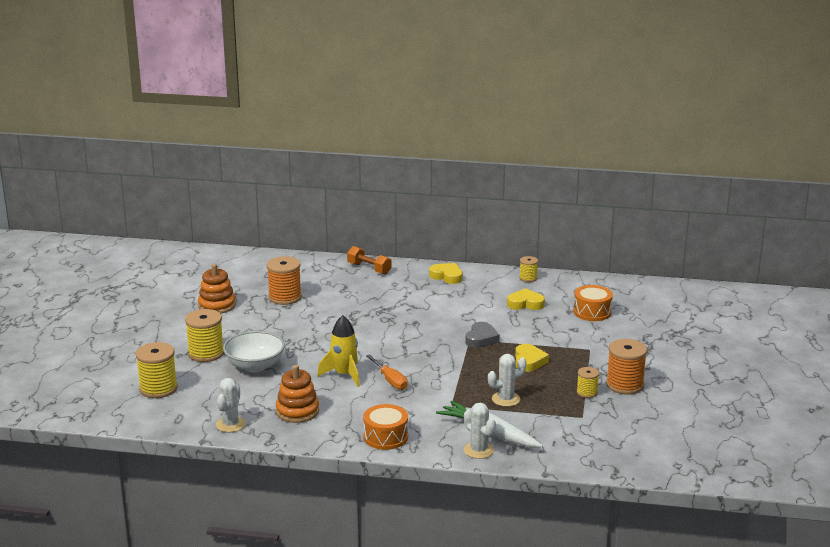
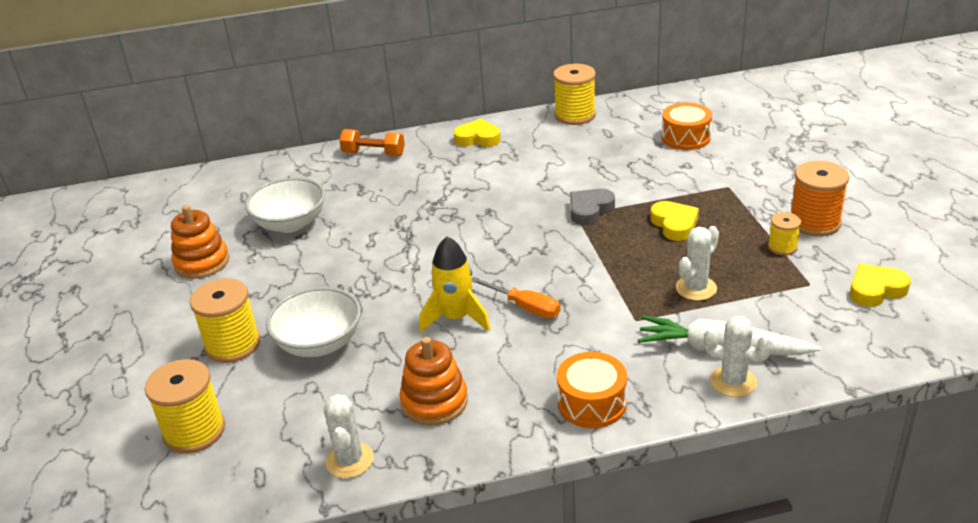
camera: 20 degrees left, 10 degrees up
(285, 297) = (290, 223): orange spool -> white bowl
(481, 339) = (590, 210): grey heart -> grey heart turned 135 degrees counterclockwise
(525, 303) = (600, 148): yellow heart -> yellow heart (875, 290)
(528, 278) = (575, 115): yellow spool -> yellow spool, size x1.80

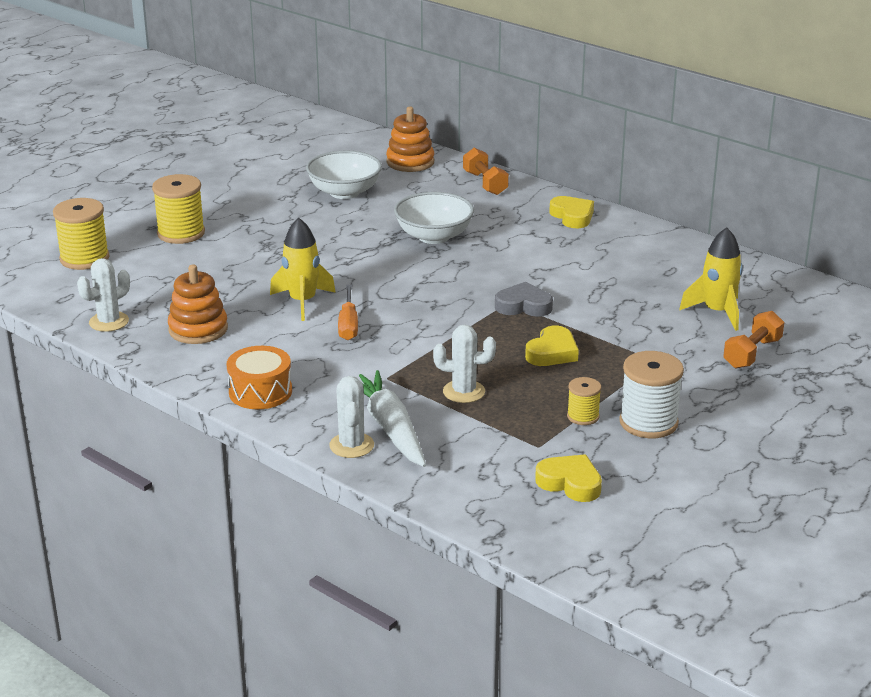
camera: 50 degrees right, 5 degrees down
(202, 262) = (258, 182): orange stacking toy -> orange stacking toy (410, 162)
(319, 343) = (216, 262): white bowl -> white bowl (434, 236)
(575, 115) = (679, 245): yellow spool -> none
(685, 138) = (717, 312): orange drum -> yellow rocket
(755, 147) = (752, 353): none -> orange dumbbell
(814, 222) = (648, 422): orange spool -> white spool

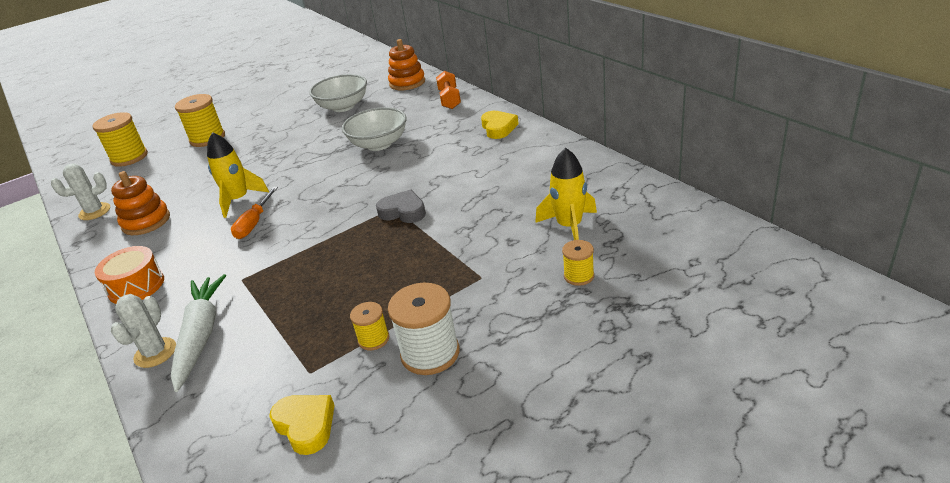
camera: 20 degrees right, 5 degrees up
(464, 392) = (291, 300): white cactus -> none
(552, 352) = (394, 262): yellow heart -> none
(752, 353) = (579, 276): orange dumbbell -> yellow spool

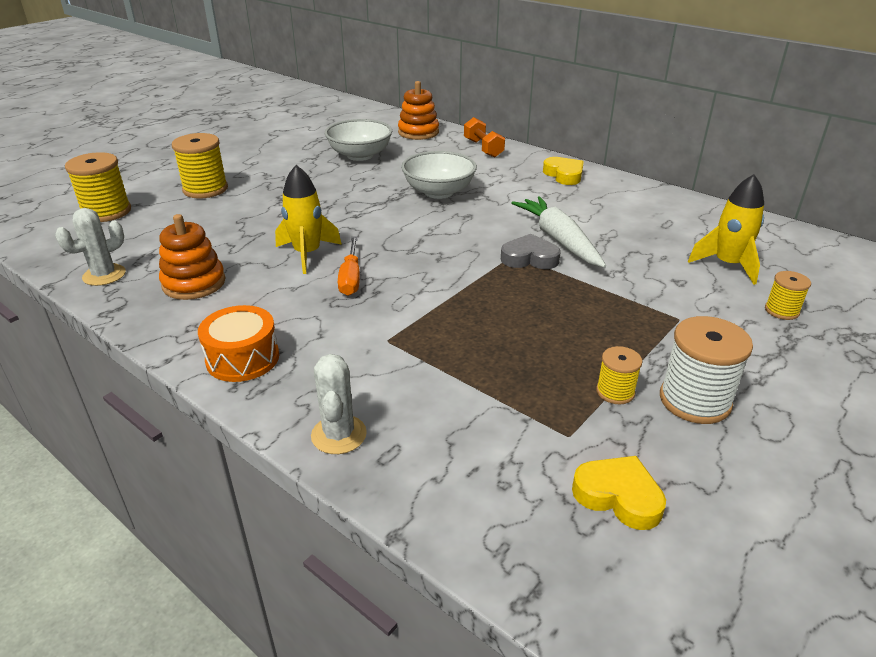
camera: 20 degrees left, 0 degrees up
(201, 336) = (387, 408): white carrot -> white carrot (558, 240)

